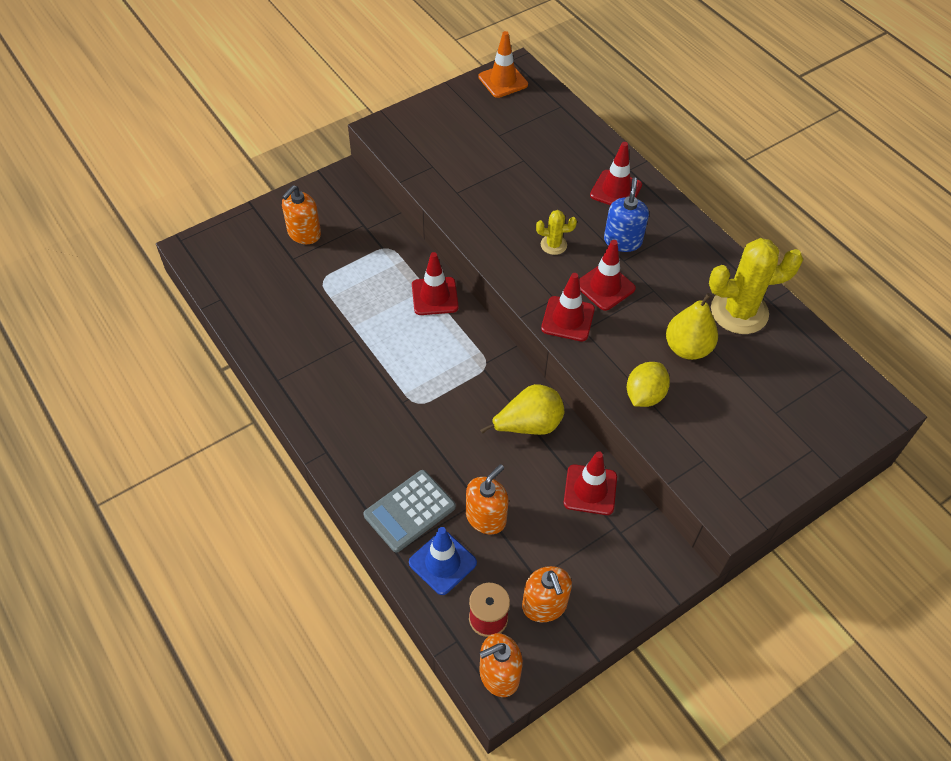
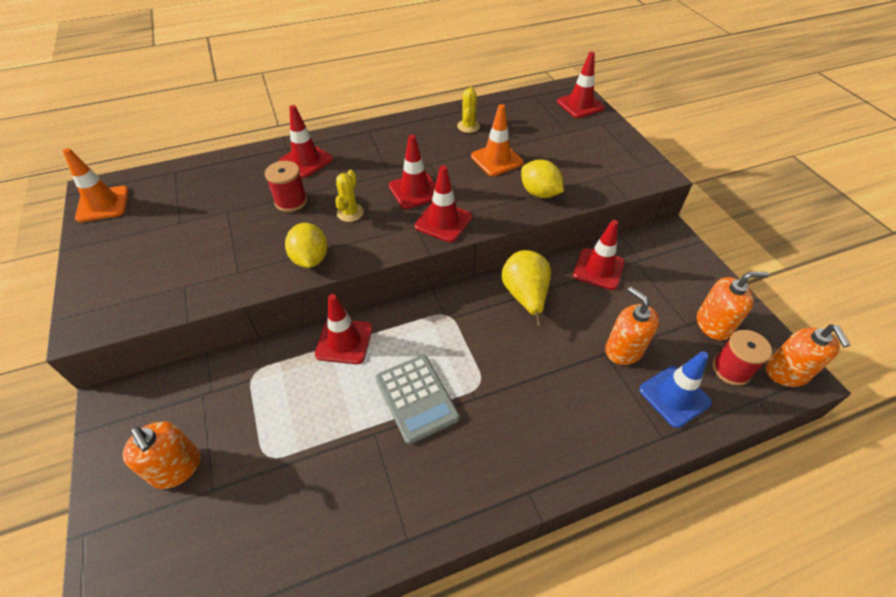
camera: 75 degrees left, 5 degrees down
(409, 511) = (614, 415): grey calculator -> grey calculator (416, 398)
(486, 234) = (310, 259): none -> yellow lemon
(553, 198) = (291, 201): none -> red spool
(622, 241) = (367, 169): blue soap dispenser -> none
(687, 348) = (496, 159): yellow pear -> orange traffic cone
(739, 311) = (468, 126): yellow cactus -> yellow cactus, size x0.48
(846, 423) = (580, 105): none -> red traffic cone

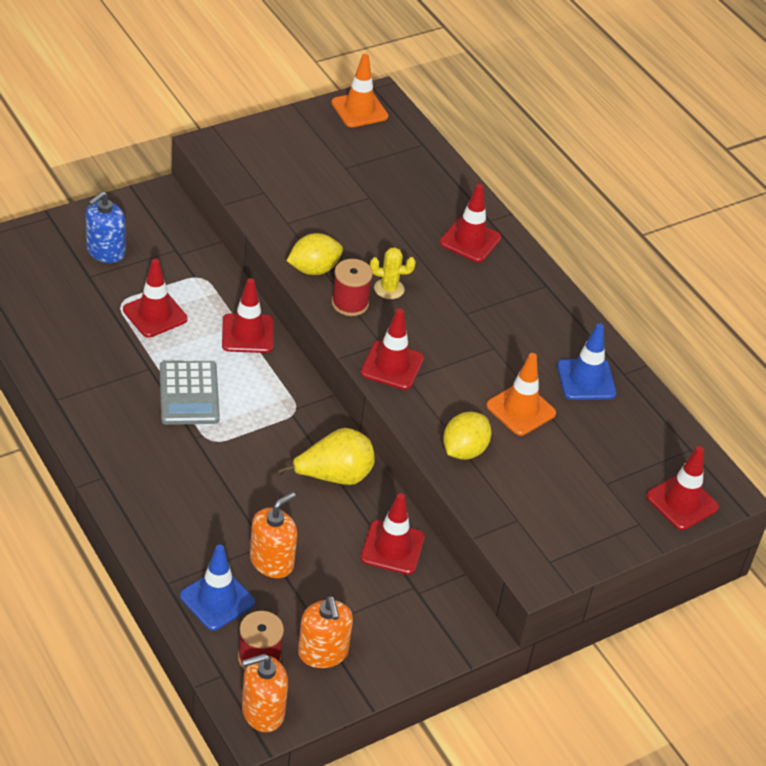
camera: 75 degrees right, 5 degrees down
(176, 467) = (105, 251): orange soap dispenser -> blue soap dispenser
(291, 201) = (396, 240): red spool -> red spool (350, 303)
(415, 190) = (440, 338): red traffic cone -> red traffic cone (155, 314)
(416, 398) = (189, 394): grey calculator -> grey calculator turned 60 degrees counterclockwise
(468, 126) = (586, 380): yellow cactus -> blue traffic cone

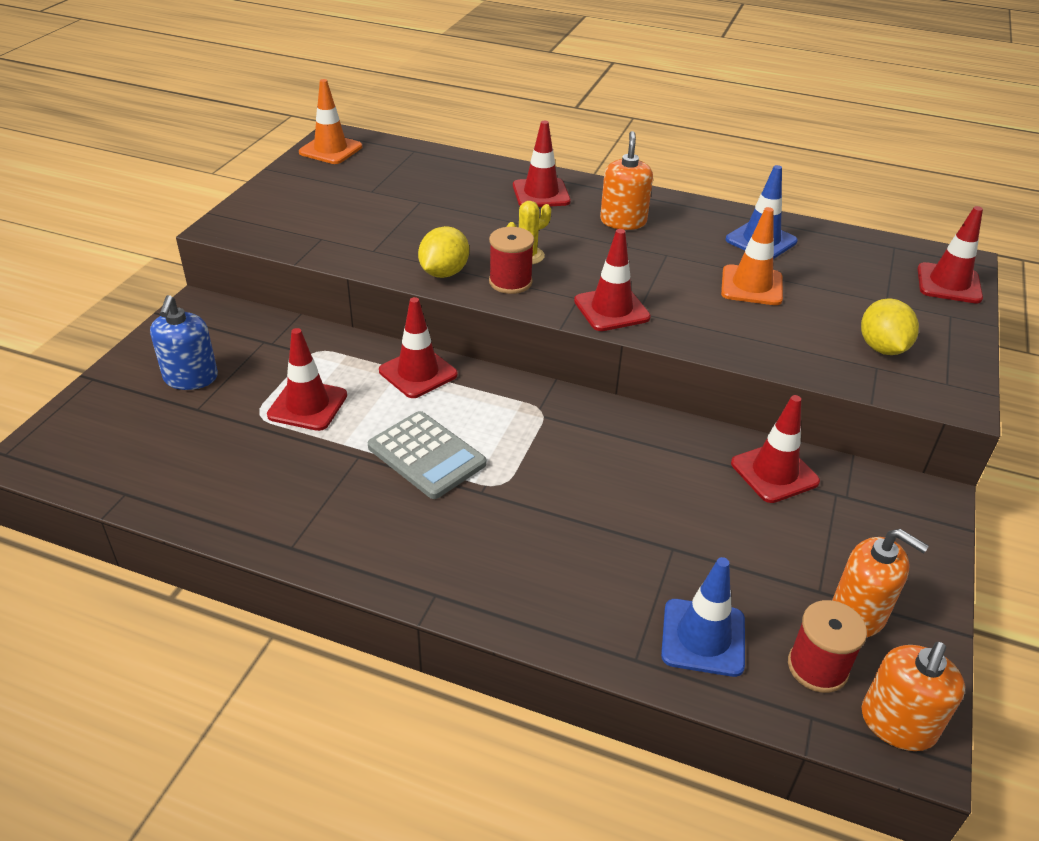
camera: 35 degrees left, 5 degrees down
(272, 561) = (699, 559): orange soap dispenser -> orange soap dispenser (623, 221)
(334, 476) = (647, 444): yellow pear -> none
(464, 450) = (760, 340): yellow lemon -> yellow lemon (882, 348)

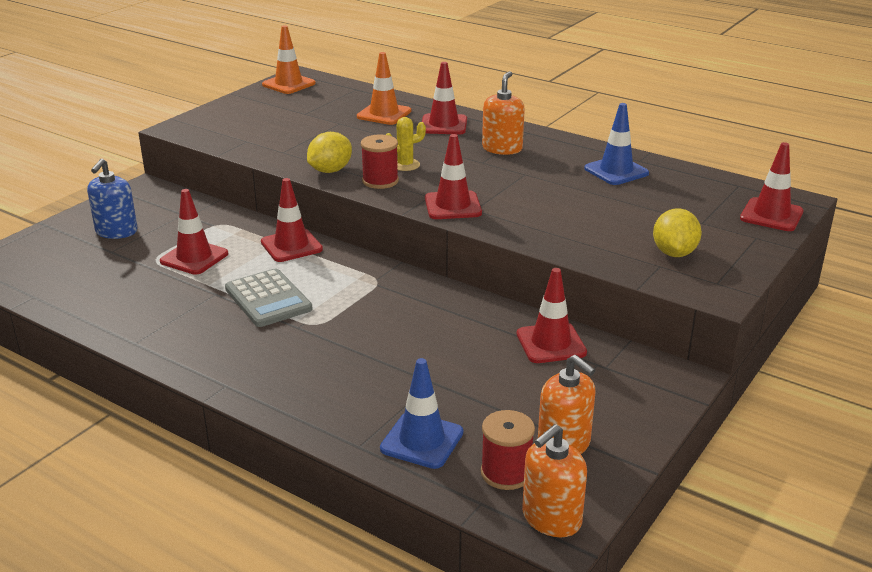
camera: 15 degrees right, 10 degrees down
(751, 286) = (585, 201): orange traffic cone -> orange traffic cone (384, 114)

